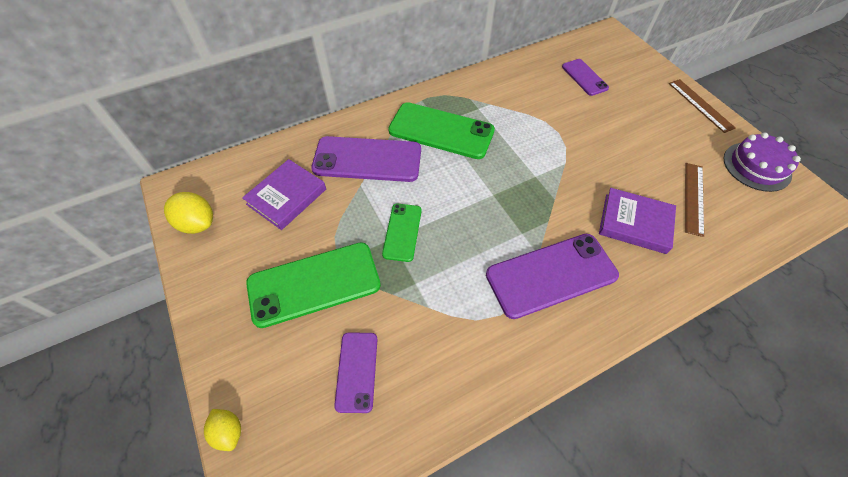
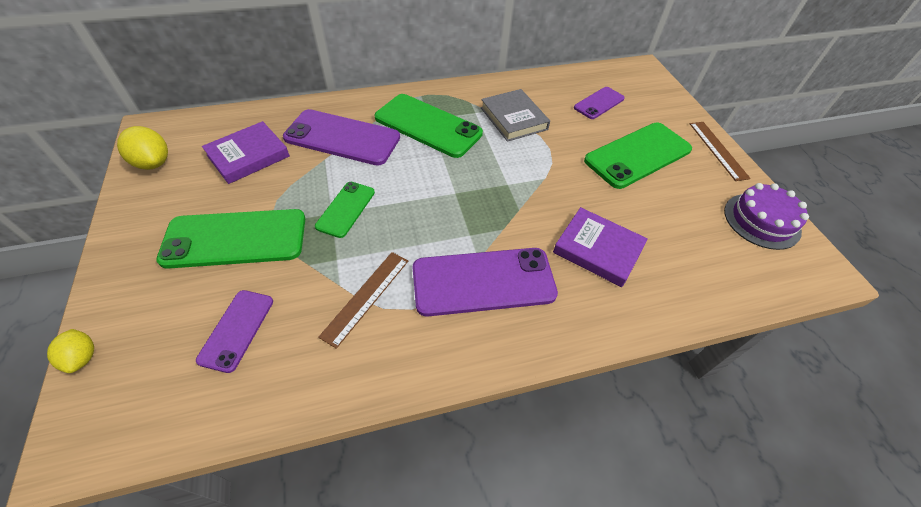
camera: 10 degrees right, 5 degrees down
(515, 108) = (513, 118): none -> grey book
(584, 77) = (599, 103): purple phone -> purple phone turned 60 degrees clockwise
(636, 124) = (638, 155): none -> green phone
(694, 198) = (675, 238): brown ruler -> brown ruler (366, 297)

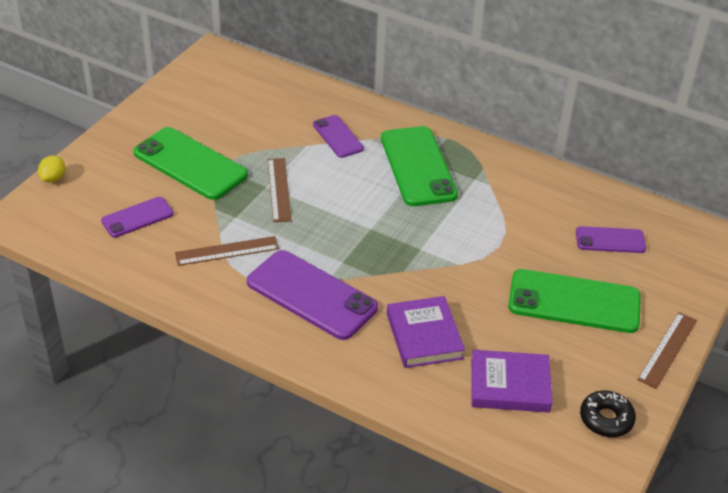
camera: 45 degrees right, 10 degrees down
(153, 163) = (192, 81): yellow lemon -> none
(248, 156) = (256, 111): purple book -> purple book (510, 385)
(342, 138) = (338, 137): purple phone -> purple phone, size x0.56
(345, 209) = (279, 189): green phone -> brown ruler
(513, 118) = (502, 204): grey book -> none
(761, 220) = (606, 419): purple cake -> black donut

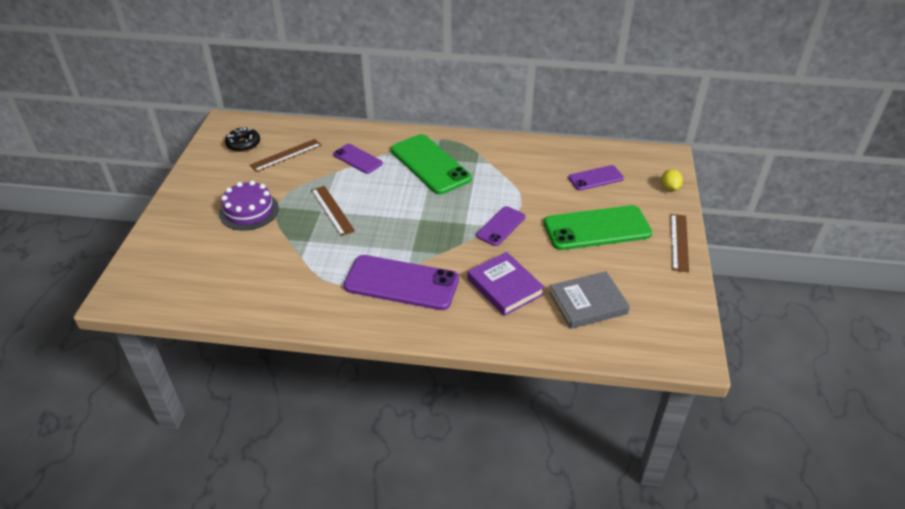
camera: 20 degrees left, 0 degrees up
(53, 178) = (134, 254): yellow lemon -> yellow lemon (670, 188)
(137, 217) = (225, 265): purple phone -> purple phone (501, 226)
(190, 164) = (249, 211): green phone -> purple cake
(227, 251) = (315, 269): brown ruler -> brown ruler (286, 155)
(510, 385) = (588, 303): purple book -> grey book
(606, 419) = (669, 305): black donut -> black donut (243, 144)

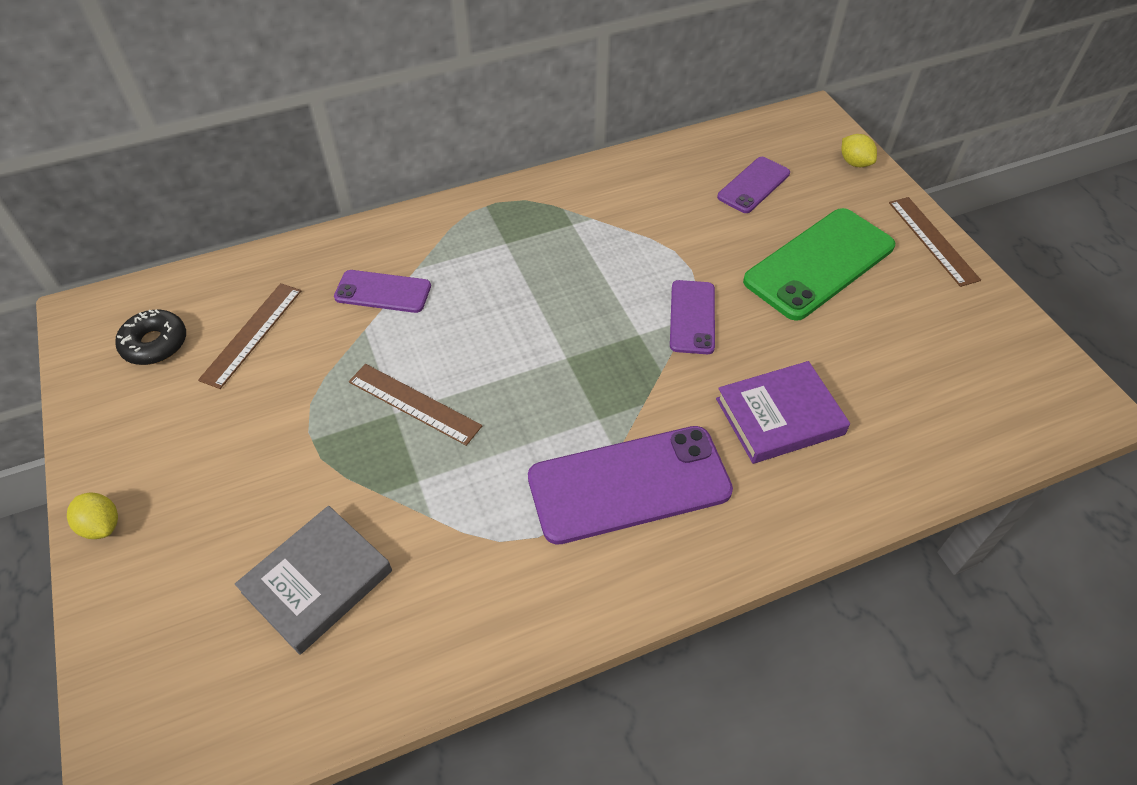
camera: 30 degrees left, 10 degrees up
(171, 204) = (102, 525): none -> yellow lemon
(249, 211) = (266, 470): purple cake -> none
(430, 164) = (506, 255): green phone -> none
(505, 287) = (779, 416): purple book -> purple book turned 45 degrees counterclockwise
(588, 303) = (905, 389): grey book -> grey book (317, 581)

